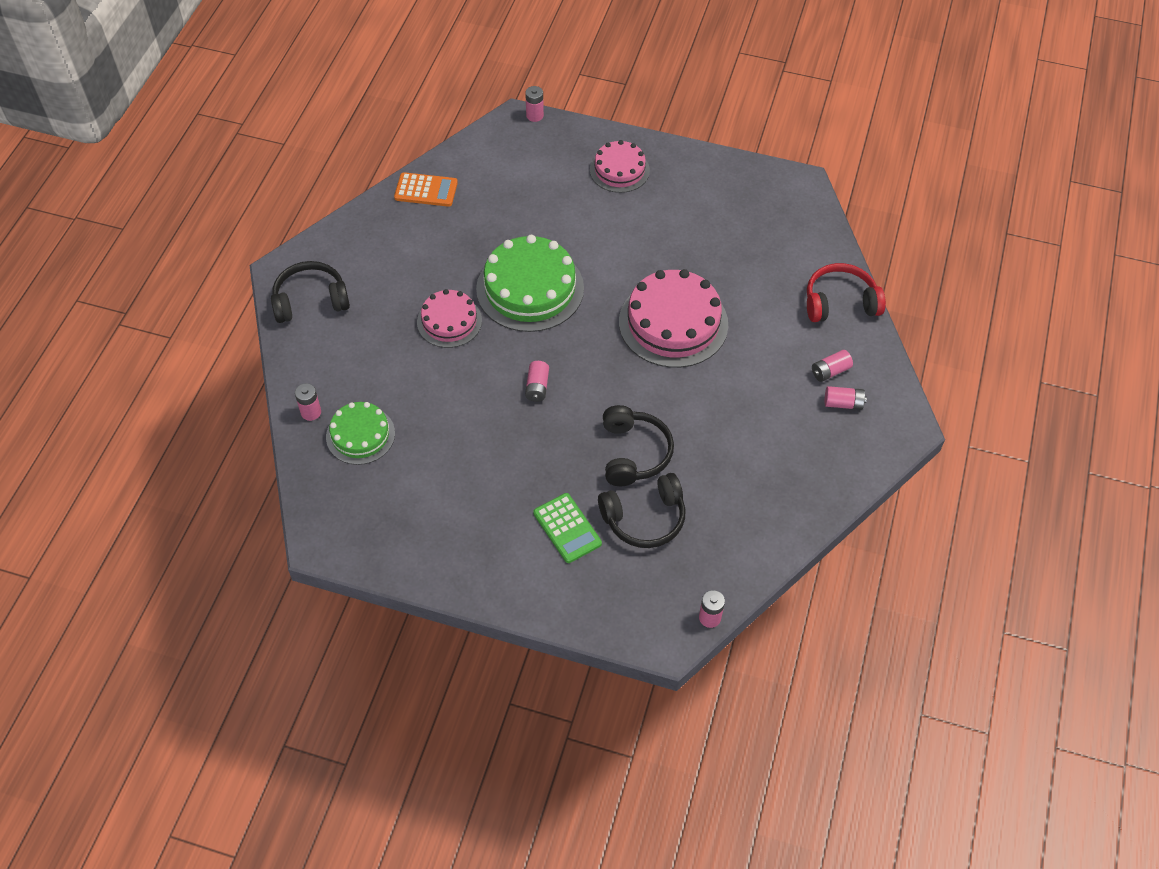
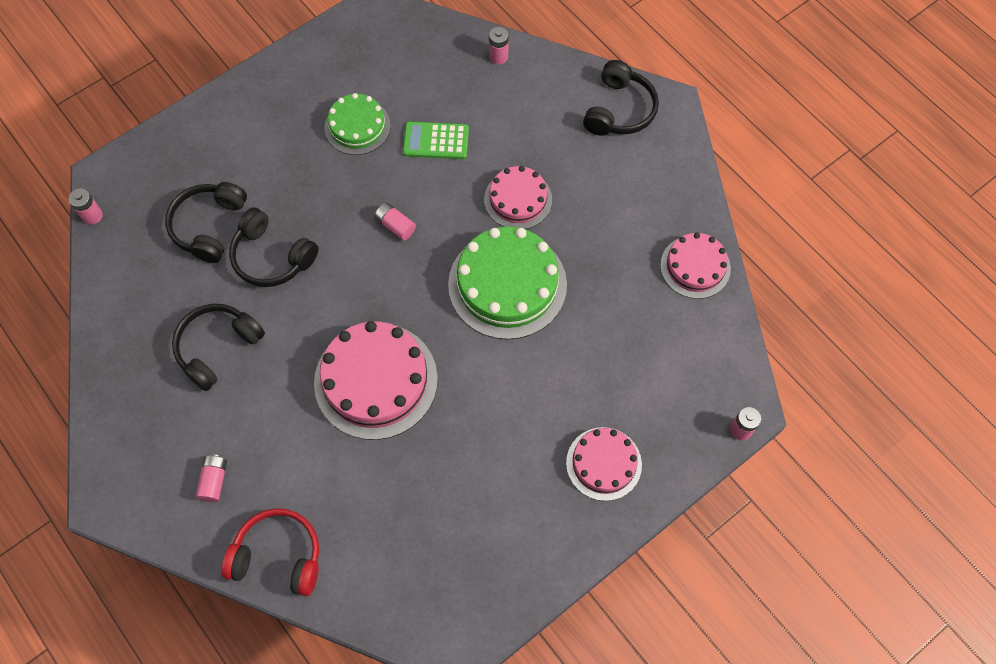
camera: 125 degrees right, 10 degrees up
(360, 435) = (449, 78): green cake -> green cake (357, 126)
(426, 190) = (695, 267): orange calculator -> pink cake
(567, 528) = (248, 167): green calculator -> green calculator (436, 141)
(737, 438) = (217, 347): none -> black headphones
(840, 302) = (278, 556): red headphones -> red headphones turned 105 degrees counterclockwise
(843, 403) = (174, 464): pink battery -> none

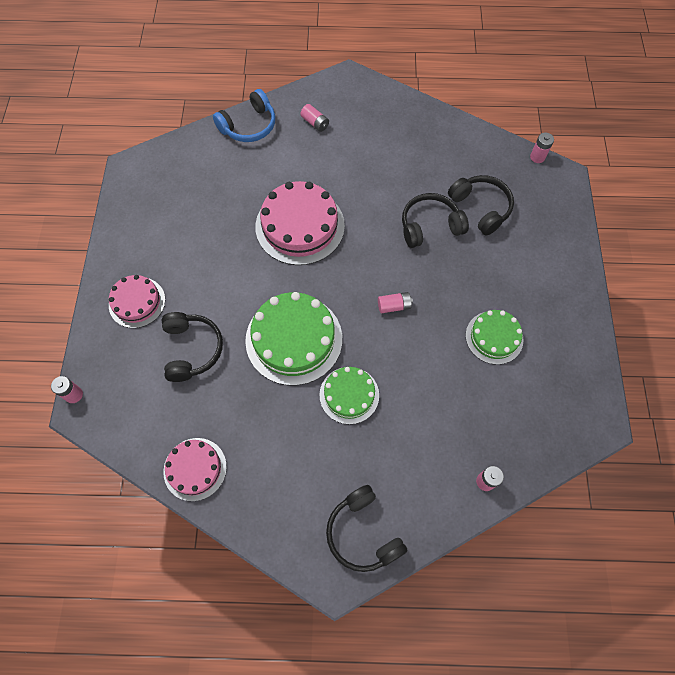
camera: 130 degrees right, 0 degrees up
(217, 347) = (392, 166): black headphones -> black headphones (192, 349)
(278, 556) = (249, 126): red headphones -> blue headphones
(436, 141) = (441, 378): green calculator -> none
(518, 199) = (349, 395): pink cake -> green cake

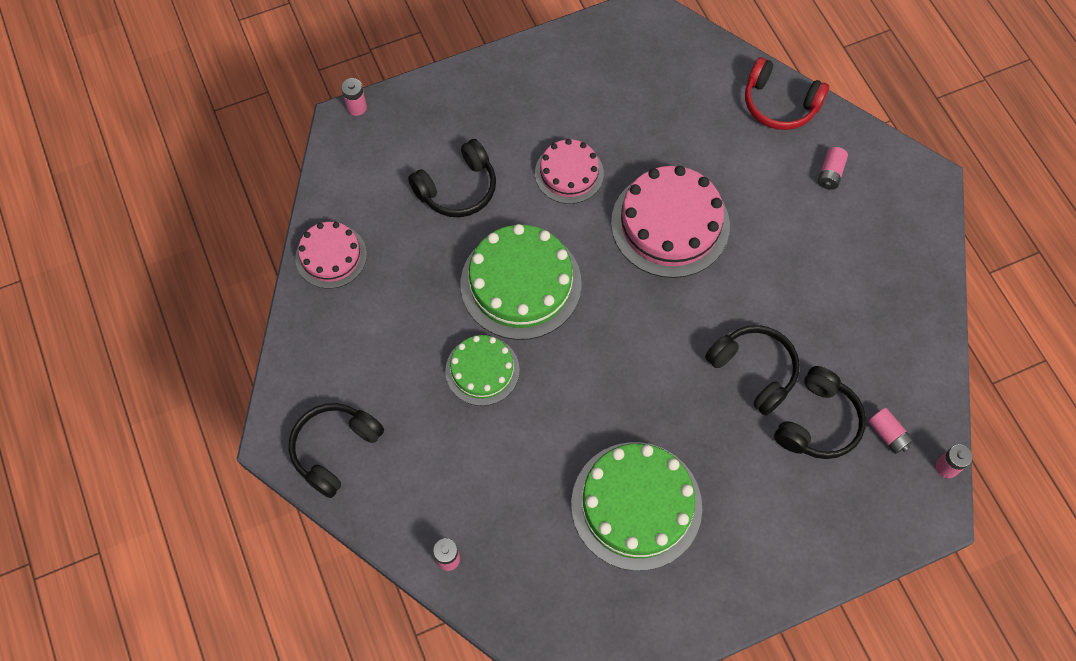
camera: 65 degrees right, 0 degrees up
(137, 302) = (485, 109): pink cake -> pink cake (569, 173)
(249, 126) = (779, 104): blue headphones -> red headphones
(394, 306) = (618, 373): pink battery -> pink battery (887, 434)
(494, 337) = (636, 505): green cake -> green cake, size x1.68

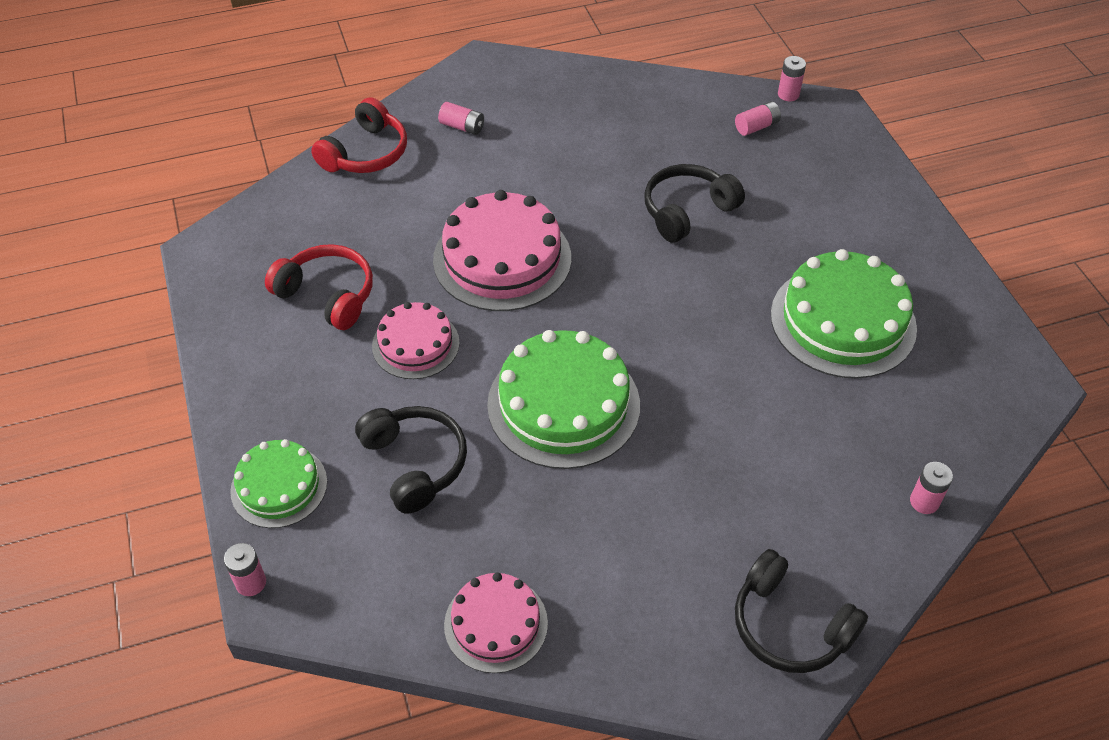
camera: 85 degrees left, 15 degrees down
(482, 370) = (679, 452): green cake -> green cake (279, 486)
(612, 105) = (328, 295): none -> red headphones
(818, 422) = (745, 171): black headphones -> none

